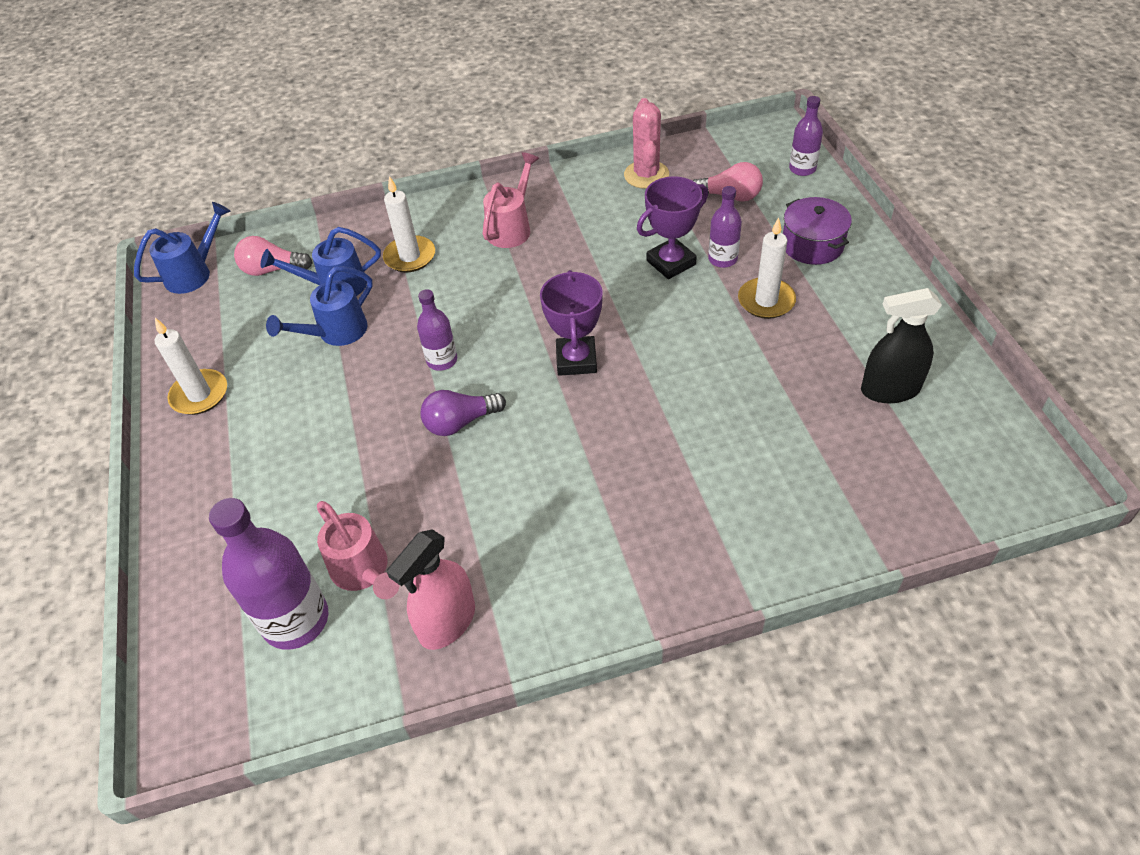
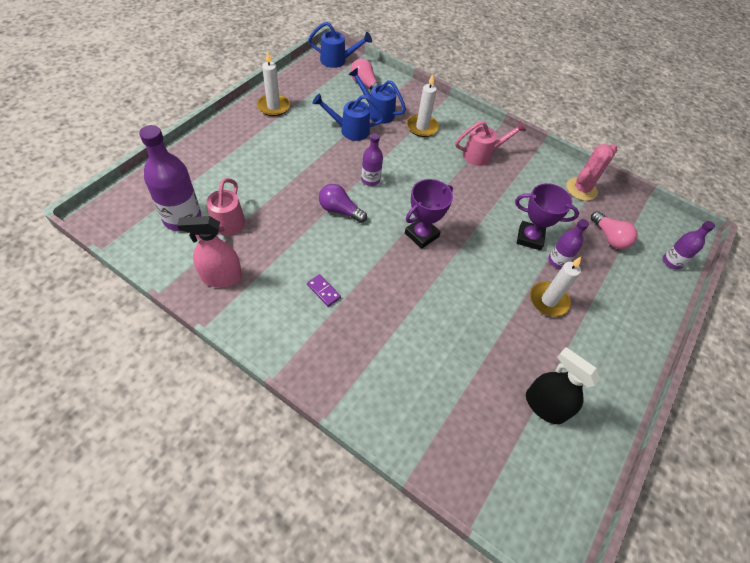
camera: 40 degrees right, 5 degrees up
(571, 513) = (323, 291): none -> purple domino
(812, 245) = (616, 301): purple pot -> none

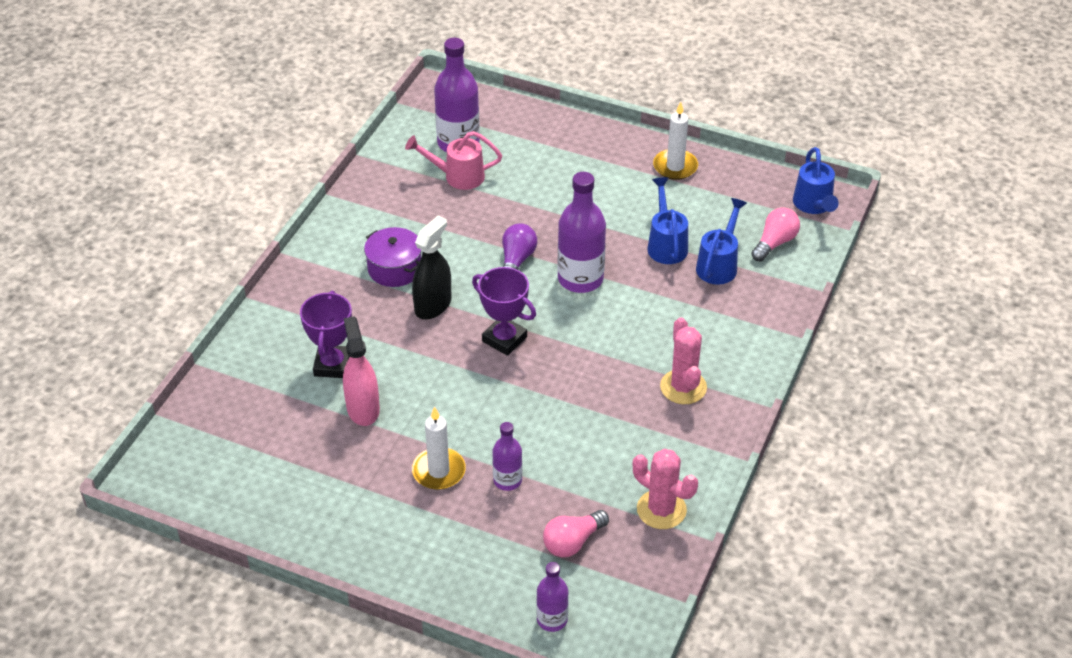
camera: 85 degrees right, 10 degrees down
(221, 277) = (390, 190): pink spray bottle -> pink spray bottle (363, 409)
(323, 291) = (394, 268): purple domino -> purple pot
(370, 180) = (580, 279): purple bottle -> purple bottle, size x1.78
(422, 127) = (710, 316): white candle -> none
(482, 155) = (683, 387): pink watering can -> pink cactus
(529, 238) = (538, 449): purple trophy -> purple trophy (332, 365)
(544, 406) = (292, 469): black spray bottle -> black spray bottle (433, 305)

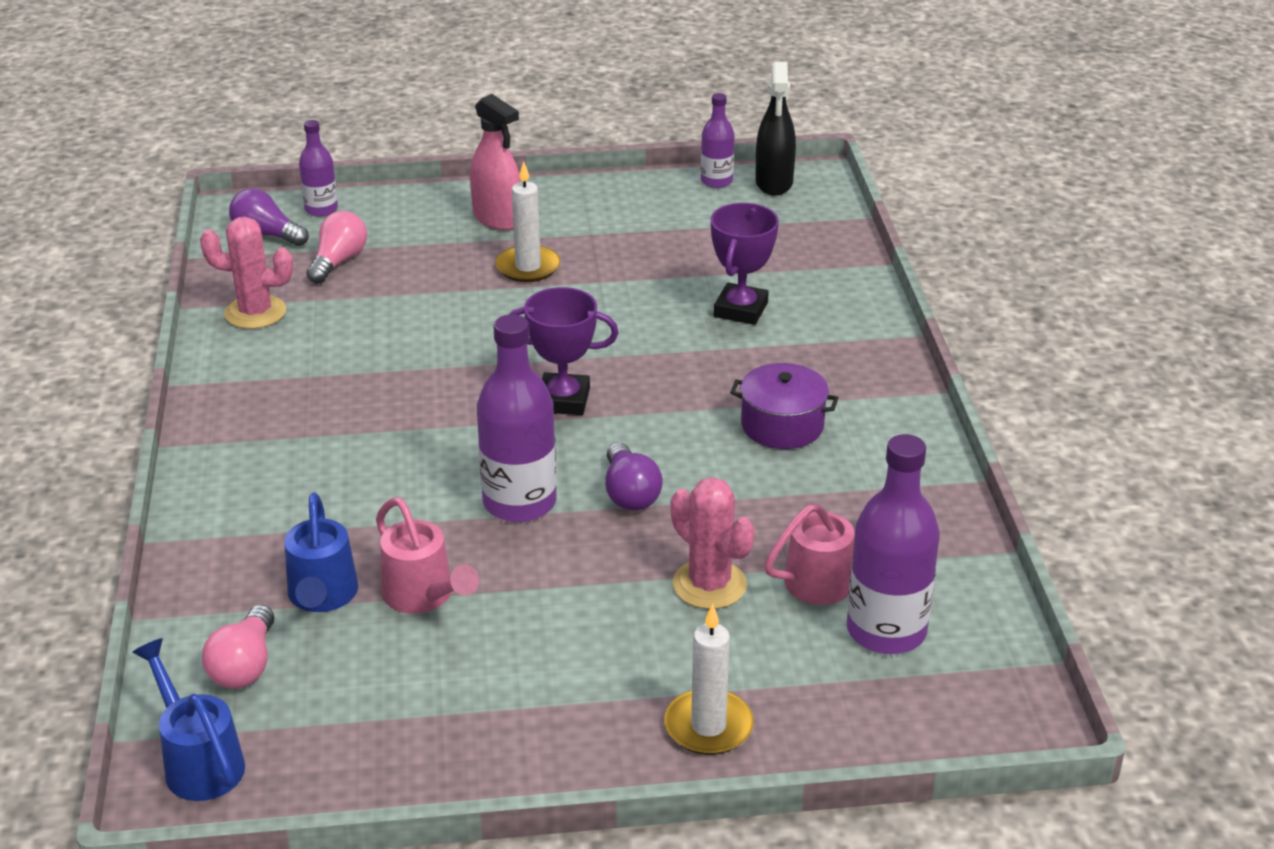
camera: 150 degrees right, 10 degrees down
(332, 365) = (741, 310): purple trophy -> purple trophy turned 45 degrees clockwise
(363, 409) = (663, 286): pink spray bottle -> pink spray bottle (497, 218)
(433, 305) = (689, 403): black spray bottle -> black spray bottle (774, 183)
(507, 480) = (446, 283): purple bottle -> purple bottle (716, 181)
(612, 604) = (267, 235): none -> purple light bulb
(666, 244) = (423, 596): blue watering can -> pink watering can
(675, 166) = (490, 737): white candle -> white candle (708, 726)
(683, 387) = (292, 428): pink cactus -> pink cactus (709, 585)

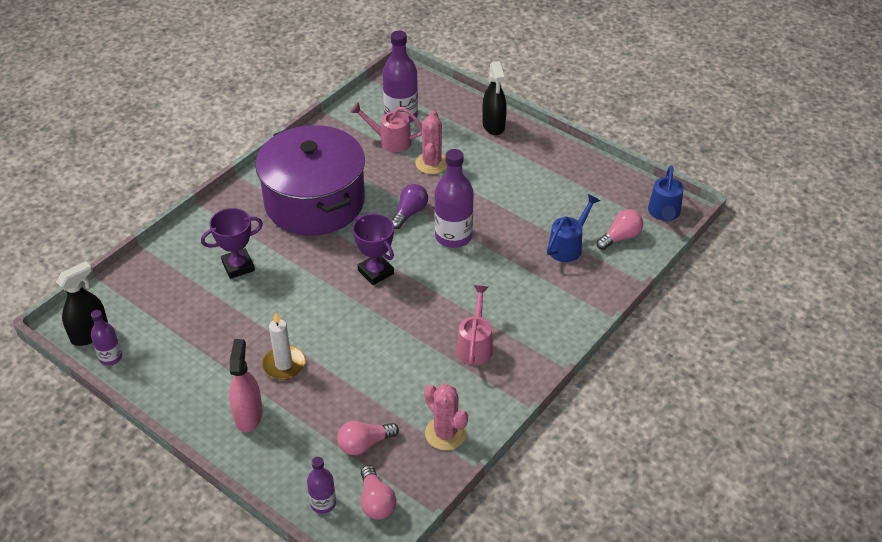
camera: 135 degrees left, 10 degrees up
(267, 235) = (376, 501): purple light bulb -> pink light bulb
(423, 596) = (532, 222): pink watering can -> pink watering can (475, 345)
(708, 726) = (493, 125): white candle -> black spray bottle
(782, 425) = (314, 202): purple pot -> purple pot, size x2.34

